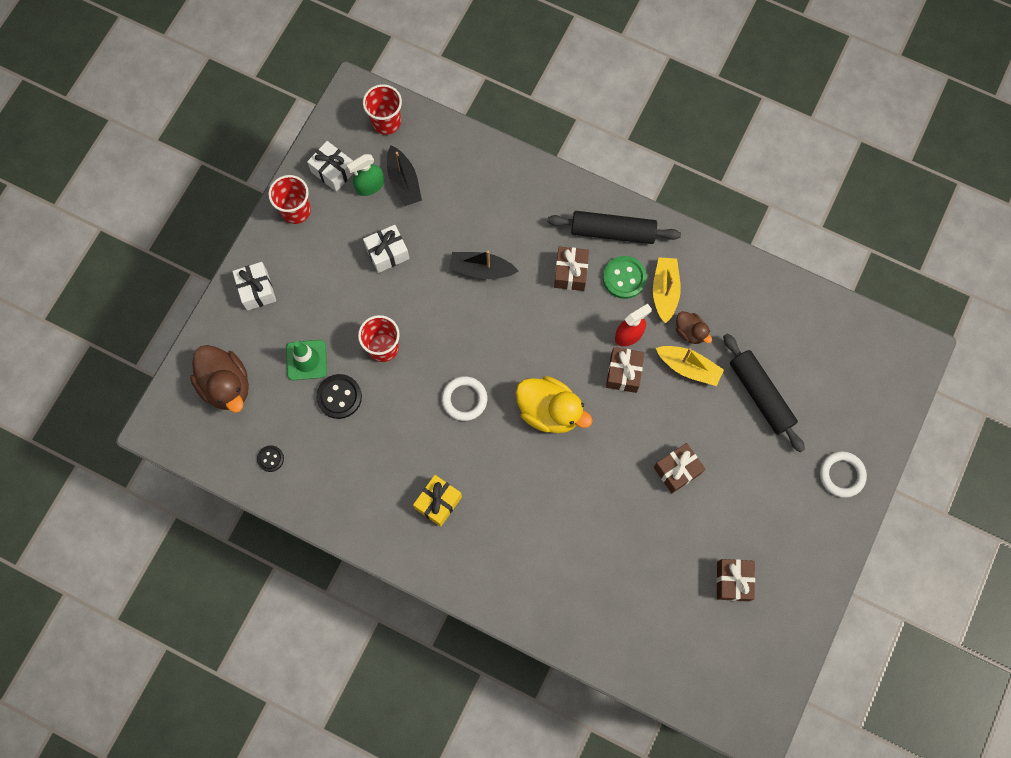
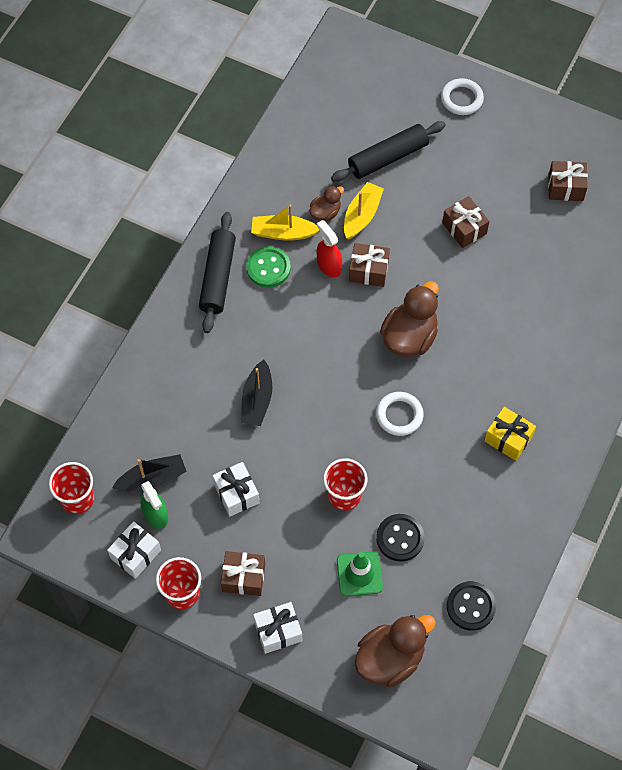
camera: 90 degrees left, 10 degrees down
(270, 459) = (471, 606): black button -> black button, size x1.72
(549, 411) = (409, 337): yellow duck -> brown duck
(570, 273) = (262, 316): brown gift -> brown gift (243, 577)

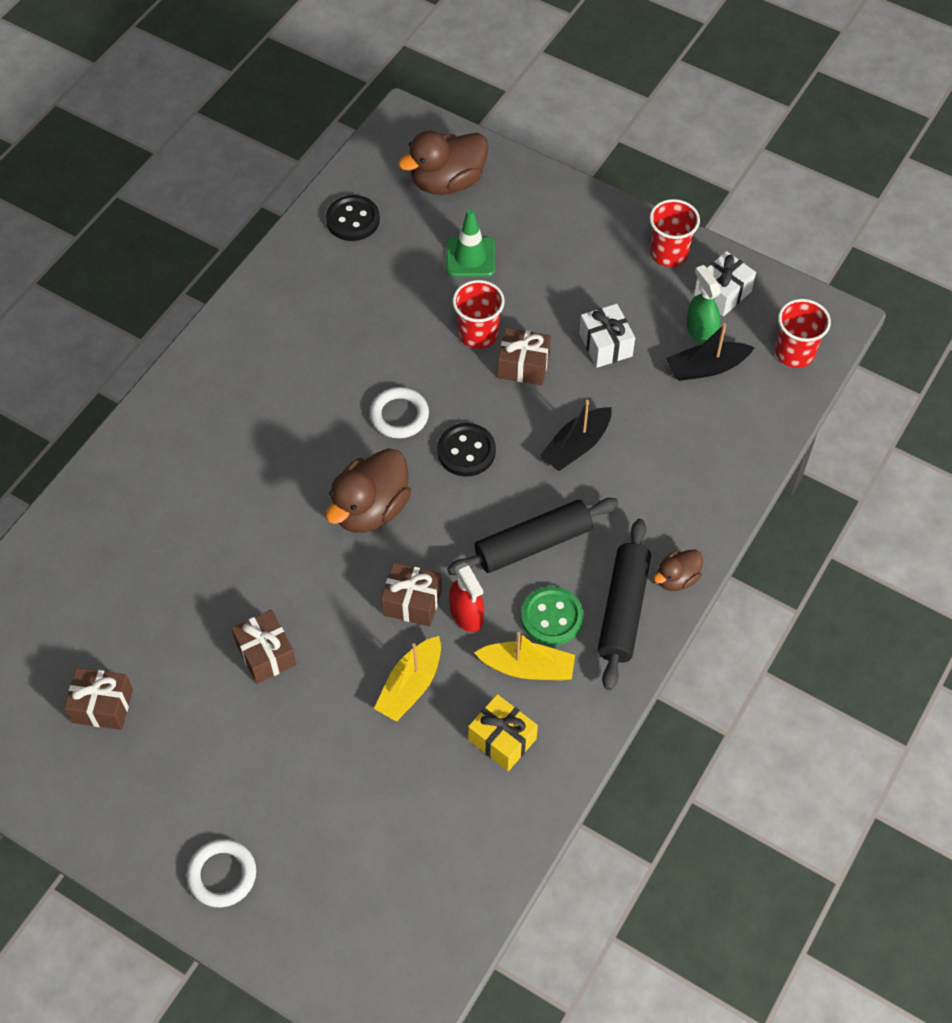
camera: 175 degrees left, 5 degrees down
(243, 577) = (600, 263): brown gift -> brown gift (523, 366)
(257, 400) = (576, 446): black boat -> black boat turned 150 degrees counterclockwise
(278, 631) = (564, 213): white gift -> none
(325, 212) = (463, 694): brown duck -> brown duck (676, 578)
(388, 157) = (358, 778): black rolling pin -> black rolling pin (533, 544)
(400, 538) = (419, 287): black button -> black button (466, 451)
(508, 438) = (271, 380): yellow gift -> yellow gift (502, 739)

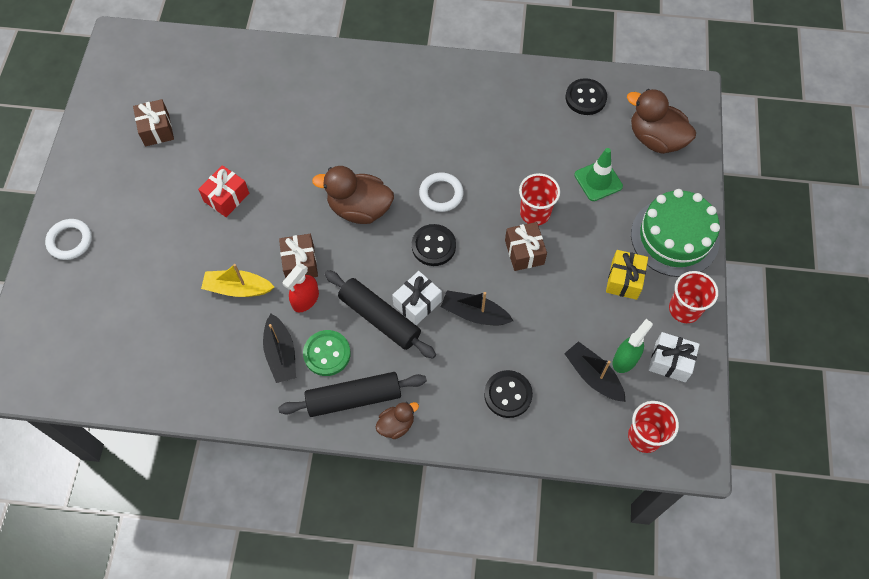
camera: 65 degrees right, 5 degrees up
(266, 654) = (226, 197): brown gift -> red gift
(502, 739) = (221, 360): yellow gift -> yellow gift (624, 280)
(527, 668) = (281, 354): yellow boat -> black boat
(580, 222) = (674, 237): none -> green cake
(605, 345) = (573, 298): white gift -> white gift (417, 303)
(676, 578) = (396, 425): brown duck -> brown duck turned 120 degrees clockwise
(691, 455) = (508, 394): none -> black button

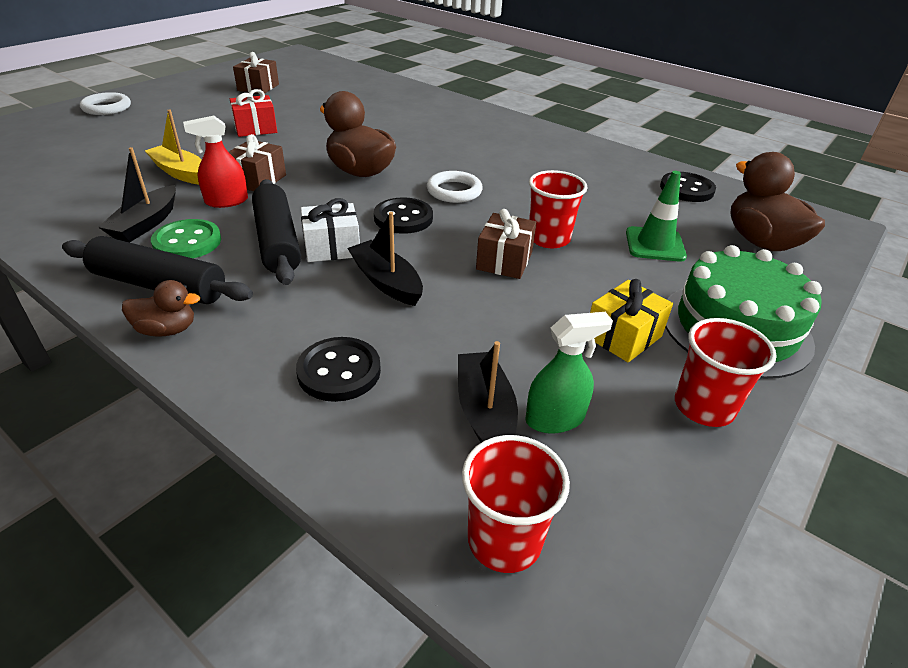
camera: 30 degrees right, 25 degrees down
(670, 362) = (633, 459): white gift -> none

